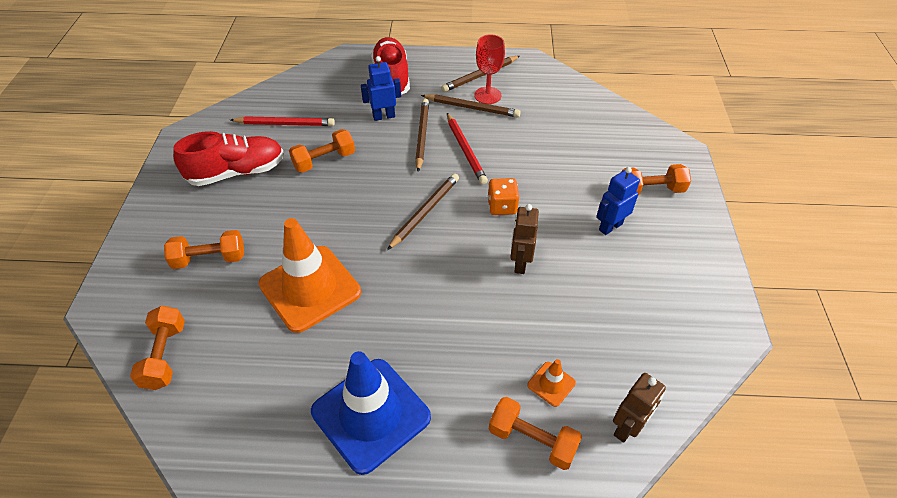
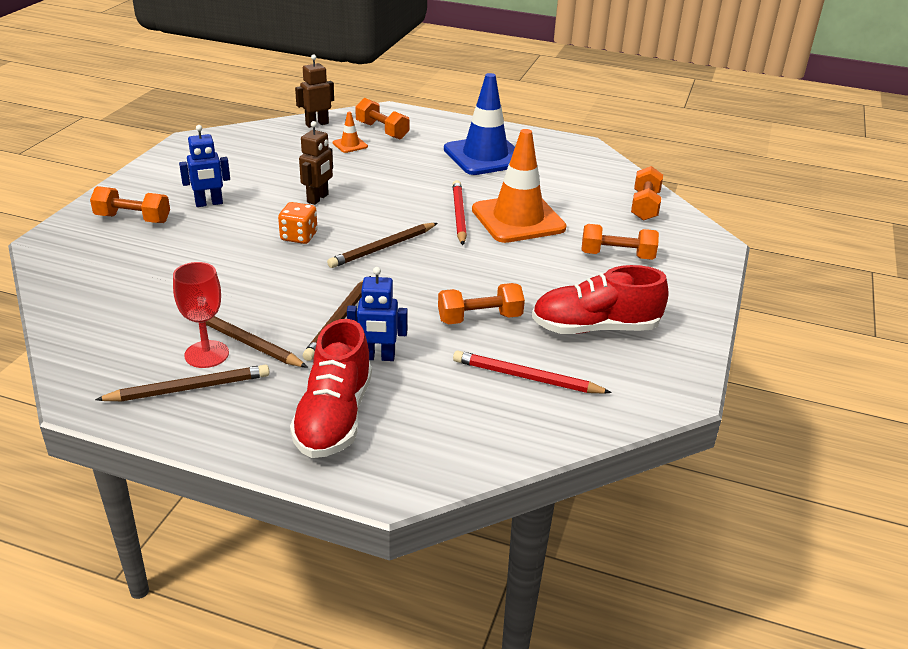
camera: 165 degrees left, 15 degrees down
(465, 150) = (296, 293): red pencil -> red pencil (459, 215)

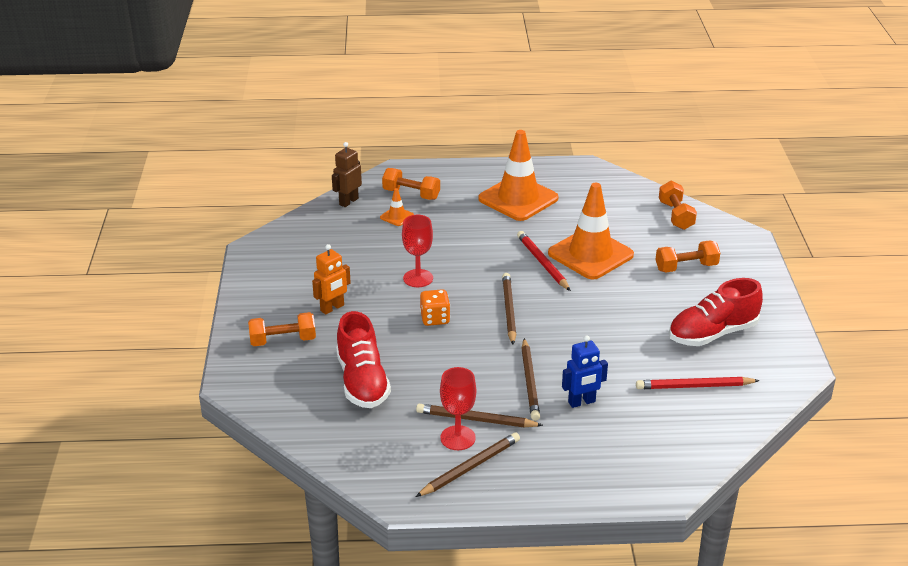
camera: 20 degrees left, 0 degrees up
(209, 203) = (332, 308): blue robot -> orange robot
(318, 198) = (418, 278): brown robot -> red goblet
(334, 417) = (590, 456): red shoe -> red shoe (362, 381)
(382, 248) = (509, 310): brown pencil -> brown pencil turned 150 degrees clockwise
(479, 318) = (628, 350): orange dumbbell -> none
(485, 156) = (518, 199): blue traffic cone -> orange traffic cone

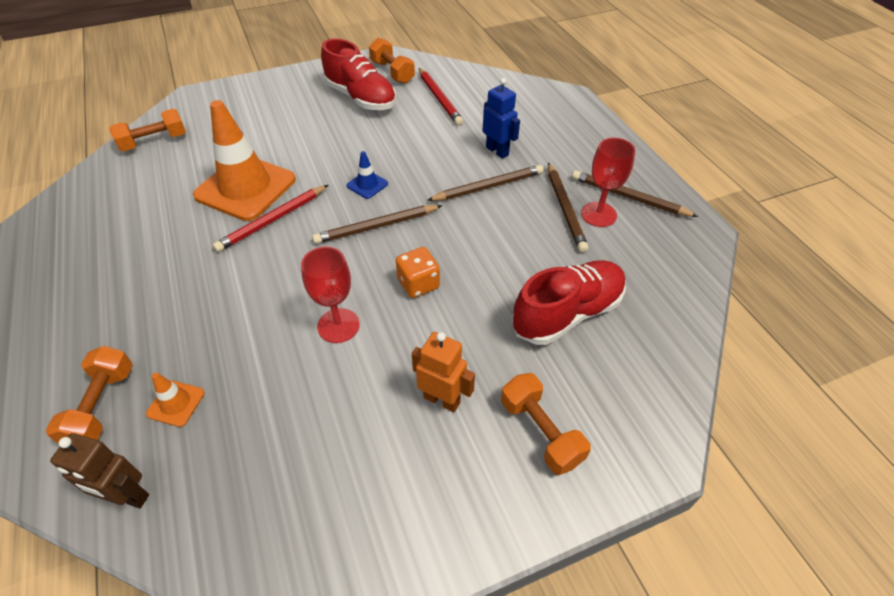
camera: 110 degrees left, 15 degrees up
(518, 199) = (117, 274): orange traffic cone -> none
(565, 314) = (367, 185): none -> blue traffic cone
(686, 267) = (256, 123): orange dumbbell -> orange dumbbell (392, 72)

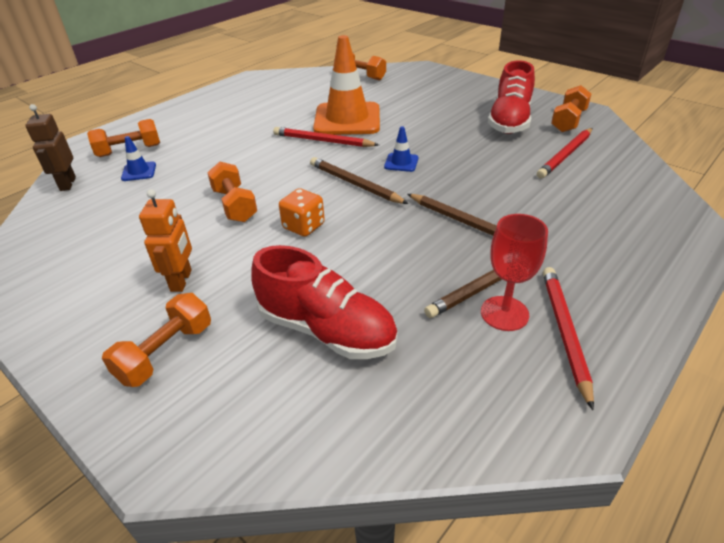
camera: 65 degrees right, 10 degrees down
(176, 403) = (139, 171): orange traffic cone -> blue traffic cone
(338, 325) = (235, 205): red goblet -> orange dumbbell
(497, 151) = (529, 212): blue robot -> none
(628, 197) = (564, 332): brown pencil -> red pencil

